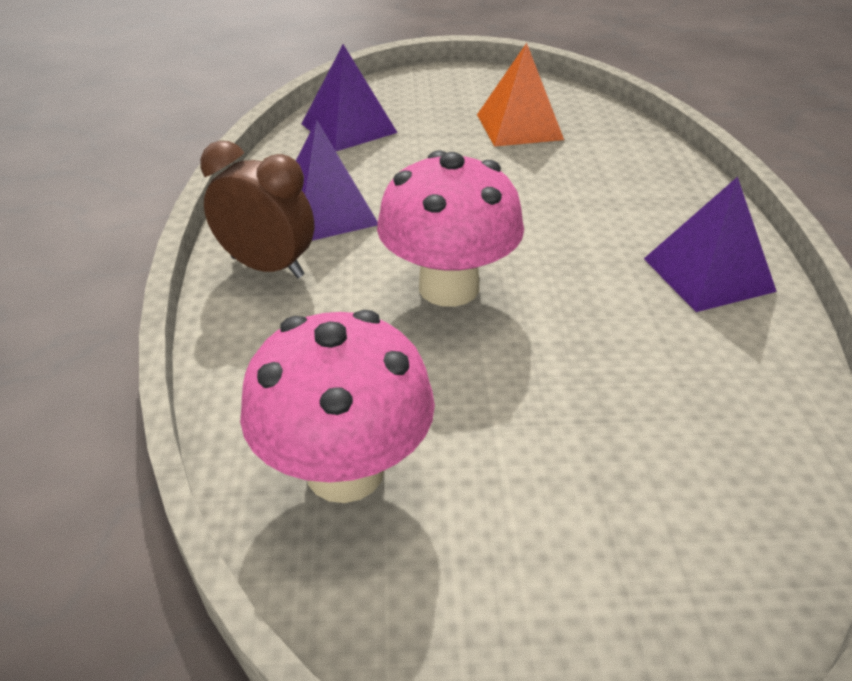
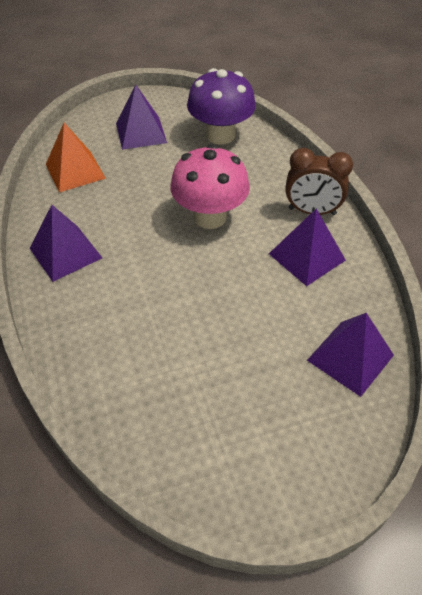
camera: 165 degrees right, 10 degrees up
(345, 471) = (220, 135): pink mushroom -> purple mushroom
(519, 127) = (204, 394): orange pyramid -> orange pyramid (75, 171)
(560, 528) = (141, 132): none -> purple pyramid

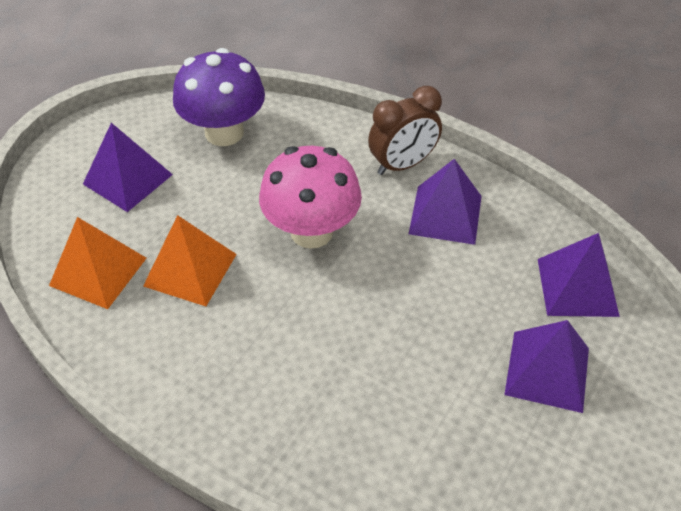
camera: 40 degrees left, 0 degrees up
(65, 253) = (199, 373): purple pyramid -> purple pyramid (547, 371)
(120, 198) = (190, 270): none -> orange pyramid

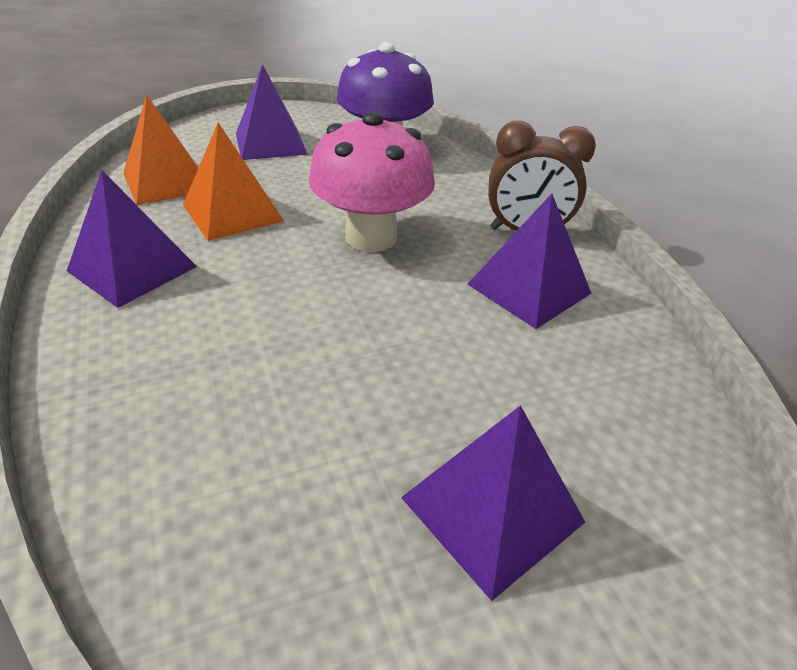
camera: 35 degrees right, 10 degrees down
(577, 287) = (636, 441): purple pyramid -> purple pyramid (132, 268)

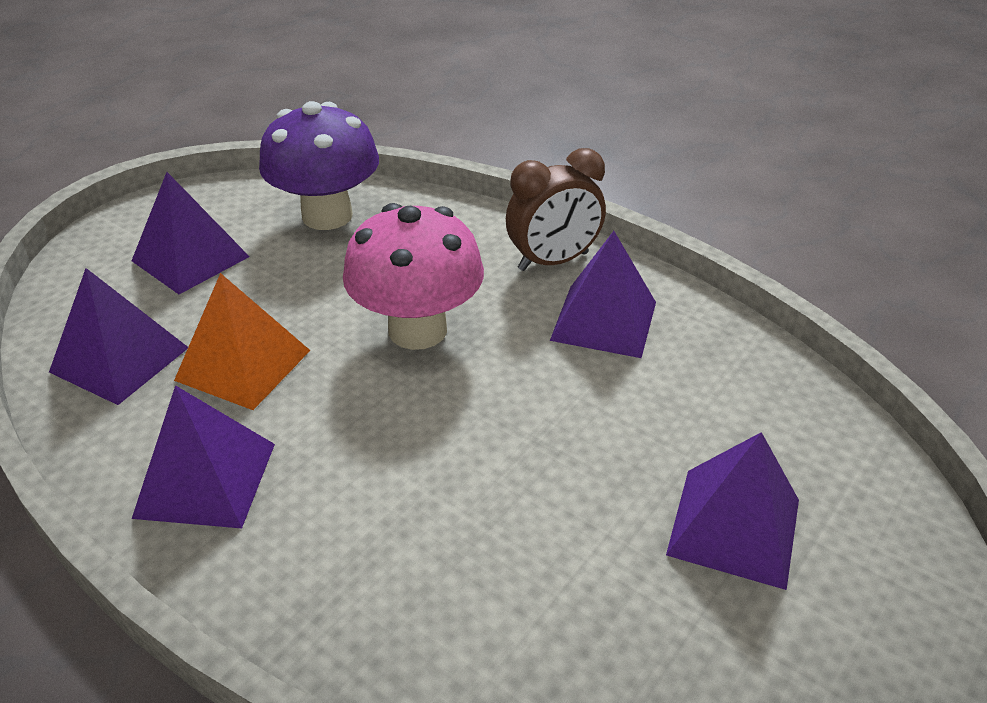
camera: 30 degrees left, 0 degrees up
(167, 181) = (119, 359): orange pyramid -> purple pyramid

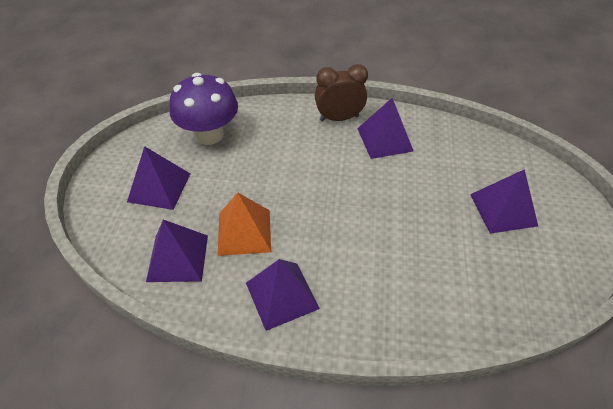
camera: 30 degrees left, 10 degrees up
(417, 330) = (309, 178): pink mushroom -> none
(553, 261) = (339, 118): brown clock -> brown clock turned 135 degrees counterclockwise

